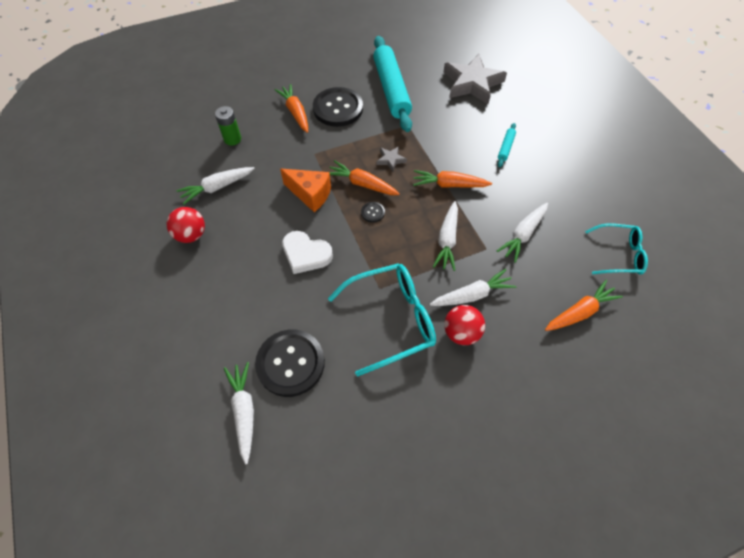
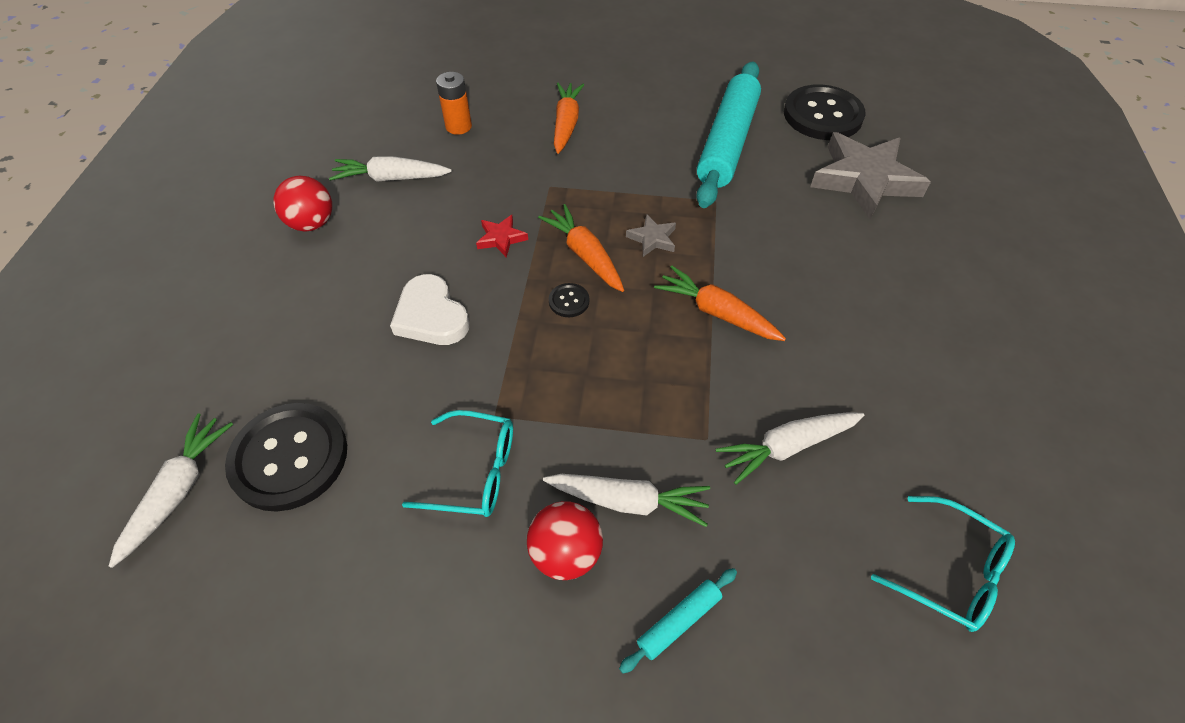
camera: 30 degrees right, 5 degrees down
(232, 139) = (458, 126): green battery -> orange battery
(310, 195) = (501, 238): orange cheese -> red star
(338, 108) = (629, 140): black button -> black button (822, 115)
(390, 320) = (473, 471): turquoise glasses -> turquoise glasses, size x0.63
(447, 240) = (652, 394): white carrot -> none
(506, 148) = (854, 296): turquoise rolling pin -> turquoise rolling pin (679, 622)
(580, 312) = (801, 635): orange carrot -> none

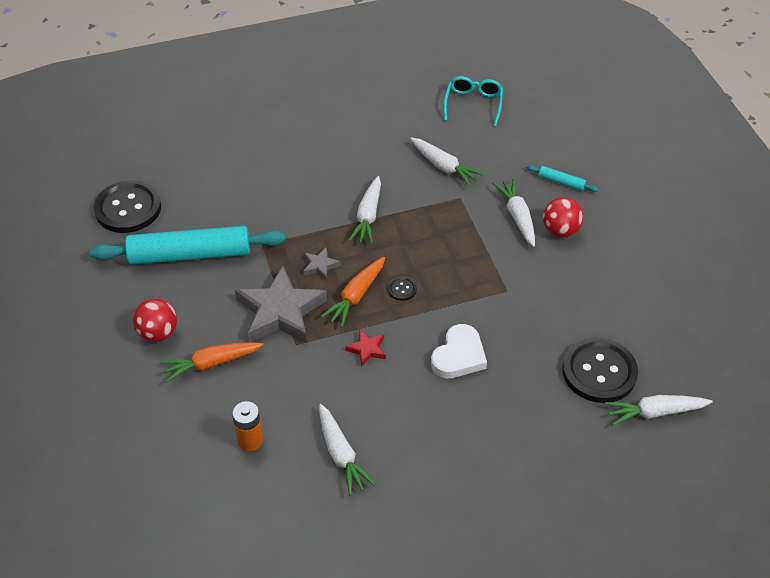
camera: 115 degrees left, 5 degrees down
(312, 223) = (420, 480): red ball -> red ball (158, 333)
(473, 471) = (546, 284): turquoise glasses -> none
(717, 313) = (368, 216): orange carrot -> white carrot
(864, 180) = (199, 173): grey star -> grey star (280, 312)

